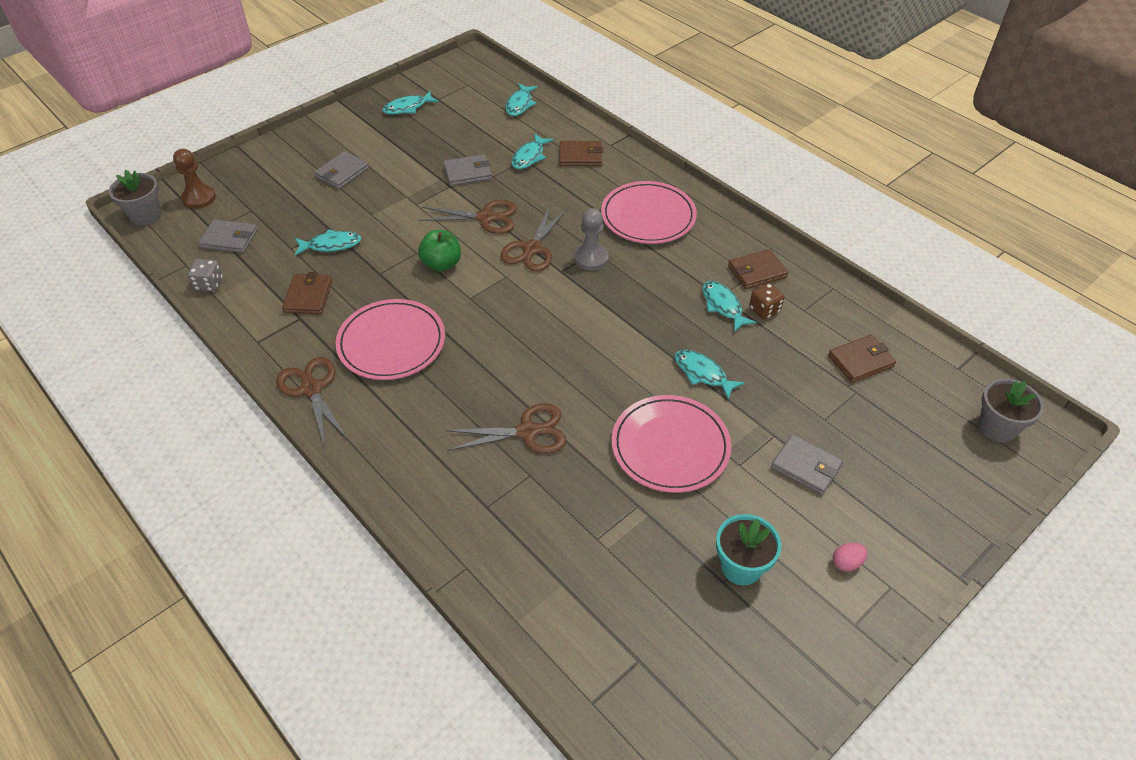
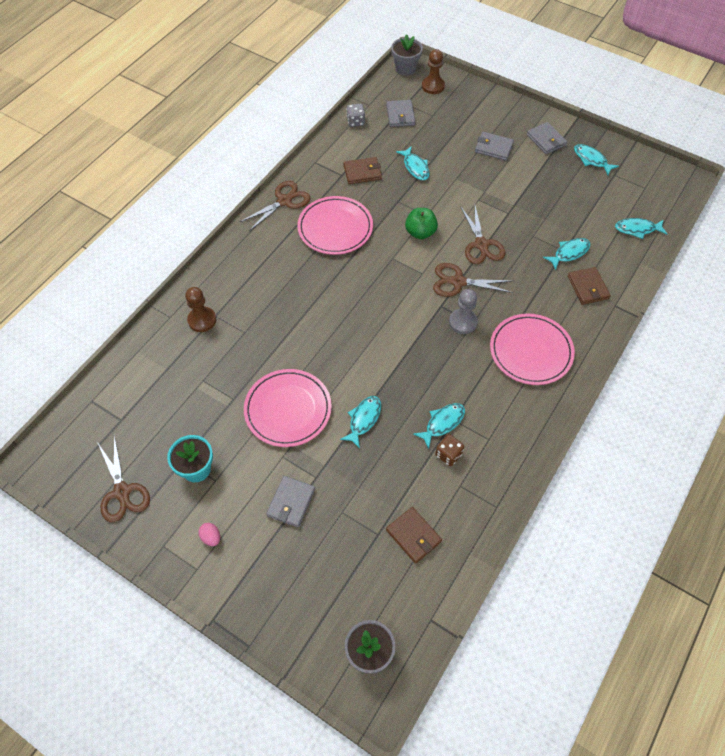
camera: 75 degrees right, 10 degrees up
(468, 173) = (529, 219): grey wallet -> grey wallet (546, 140)
(489, 524) = (202, 320): none -> brown pawn
(527, 432) = (279, 322): brown scissors -> brown scissors (122, 491)
(529, 157) = (569, 253): turquoise fish -> turquoise fish turned 135 degrees clockwise
(757, 272) = (494, 443): brown wallet -> none

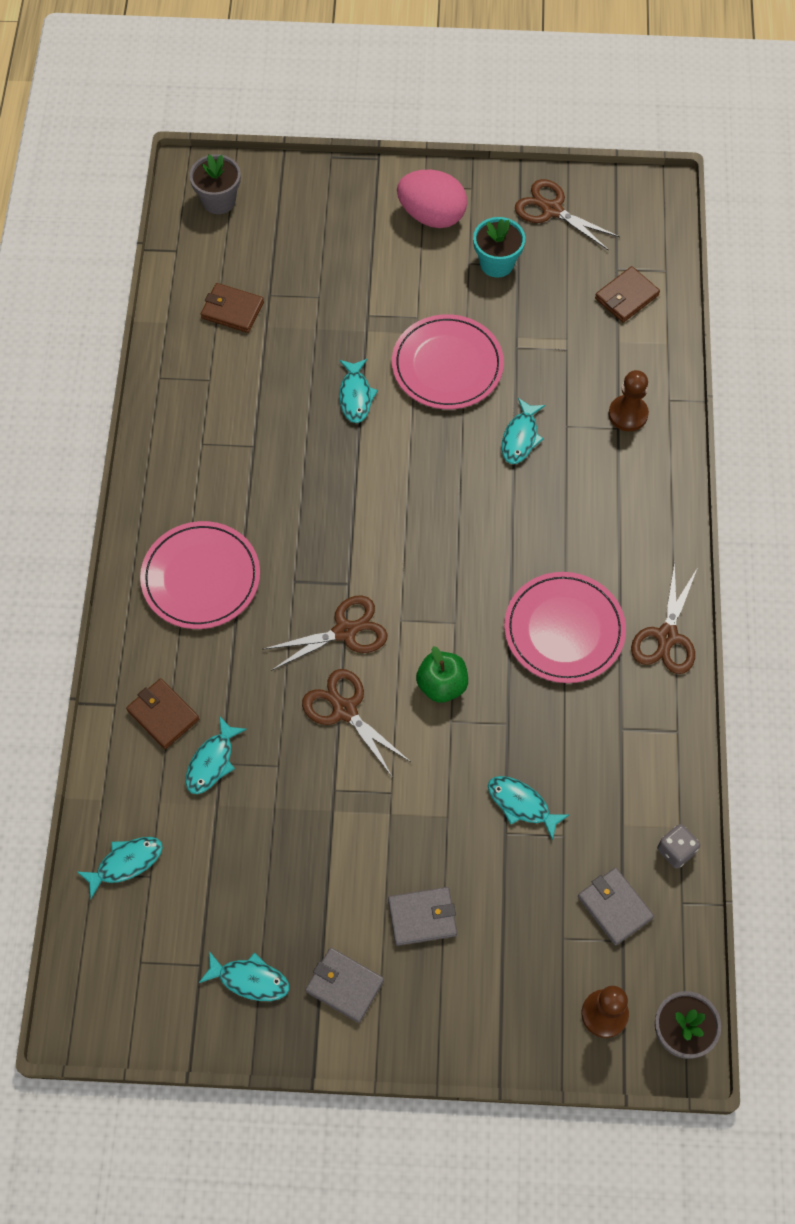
camera: 150 degrees right, 5 degrees up
(211, 537) = (432, 216): pink egg -> pink egg, size x2.47
(291, 502) = (376, 280): grey wallet -> none
(362, 172) = (594, 750): brown wallet -> brown wallet (626, 297)
(442, 423) = (264, 435): turquoise fish -> turquoise fish (520, 437)
(448, 455) = (239, 405): brown dice -> none
(463, 322) = (307, 575): grey pawn -> none

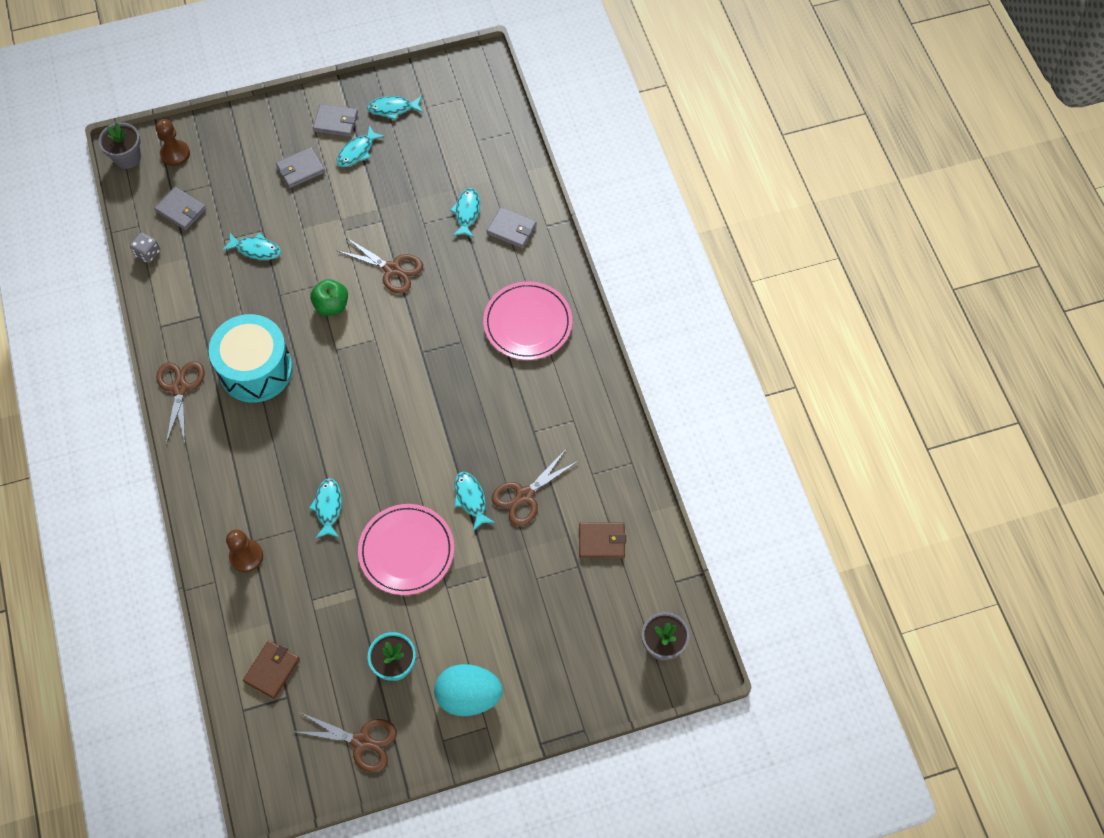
camera: 160 degrees right, 0 degrees up
(126, 863) = (494, 142): turquoise fish -> turquoise fish (357, 151)
(163, 715) = (511, 229): brown wallet -> grey wallet
(345, 631) = (411, 319): brown scissors -> brown scissors (525, 495)
(432, 216) = (469, 696): pink egg -> turquoise egg
(564, 630) = (256, 369): pink plate -> turquoise drum

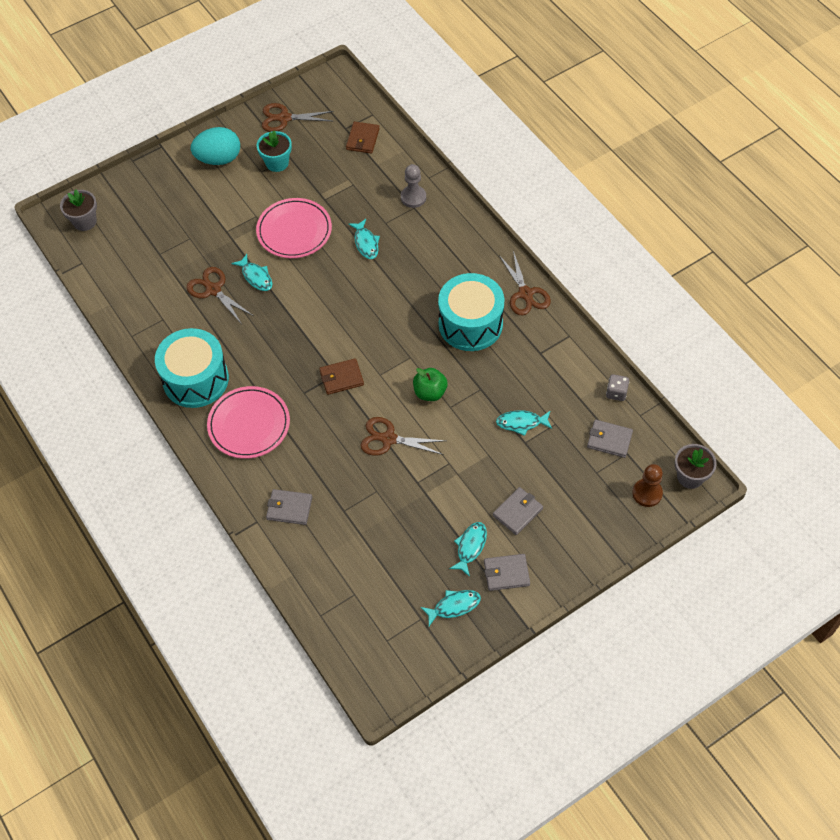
camera: 165 degrees right, 5 degrees down
(246, 556) = (413, 197): brown pawn -> grey pawn
(467, 212) = (338, 513): turquoise fish -> none
(525, 495) = (213, 290): brown scissors -> brown scissors turned 75 degrees counterclockwise
(571, 389) = (195, 379): none -> turquoise drum
(601, 541) = (144, 274): brown wallet -> brown wallet (341, 378)

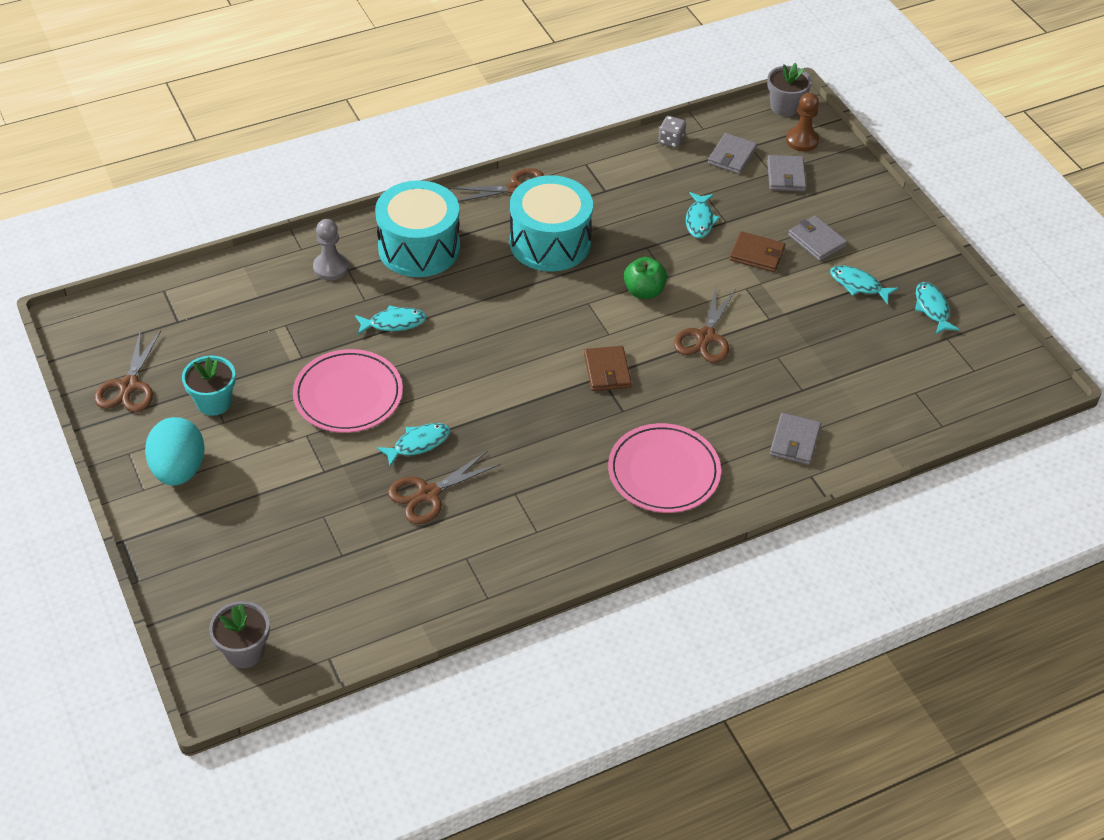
camera: 85 degrees left, 10 degrees down
(195, 379) = (580, 525): turquoise drum -> turquoise drum (419, 248)
(362, 139) = (206, 305): brown wallet -> brown wallet (757, 254)
(506, 573) = (893, 261): grey wallet -> grey wallet (786, 176)

